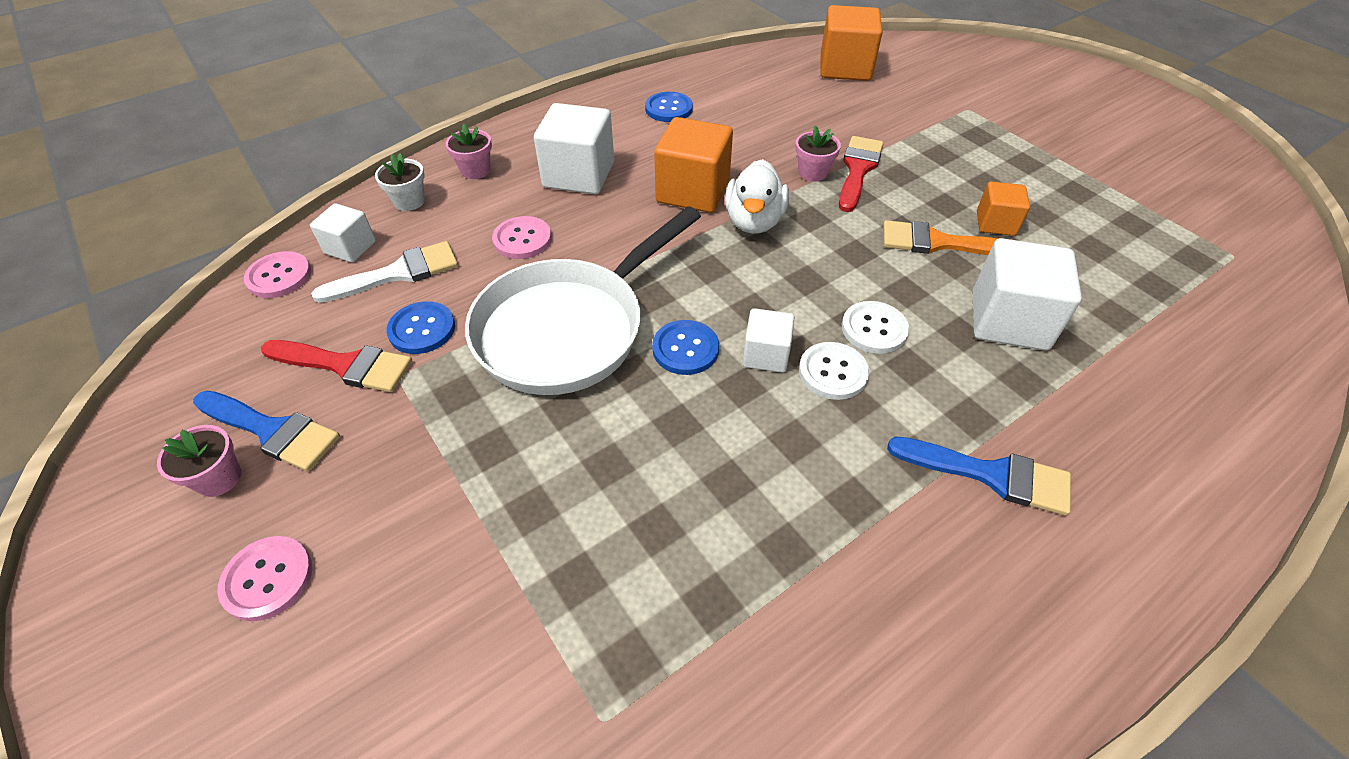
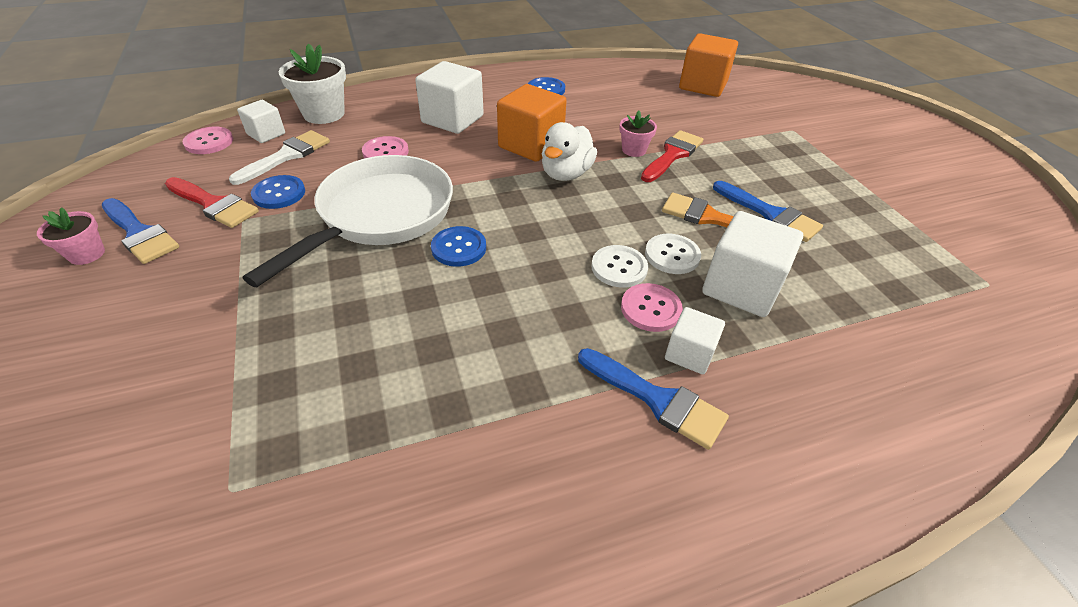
camera: 15 degrees right, 5 degrees down
(268, 579) = (72, 325): pink button -> pink button (651, 309)
(398, 273) = (287, 156): white brush -> white brush turned 45 degrees counterclockwise
(409, 201) = (324, 114): white flower pot -> white flower pot, size x1.76
(475, 170) = (381, 103): pink flower pot -> none
(568, 329) = (380, 215): white pan -> white pan turned 150 degrees clockwise
(766, 355) = (519, 266): white cube -> white cube (689, 353)
(833, 372) = (566, 290): white button -> white button (672, 255)
(995, 223) = (770, 214): orange cube -> blue brush

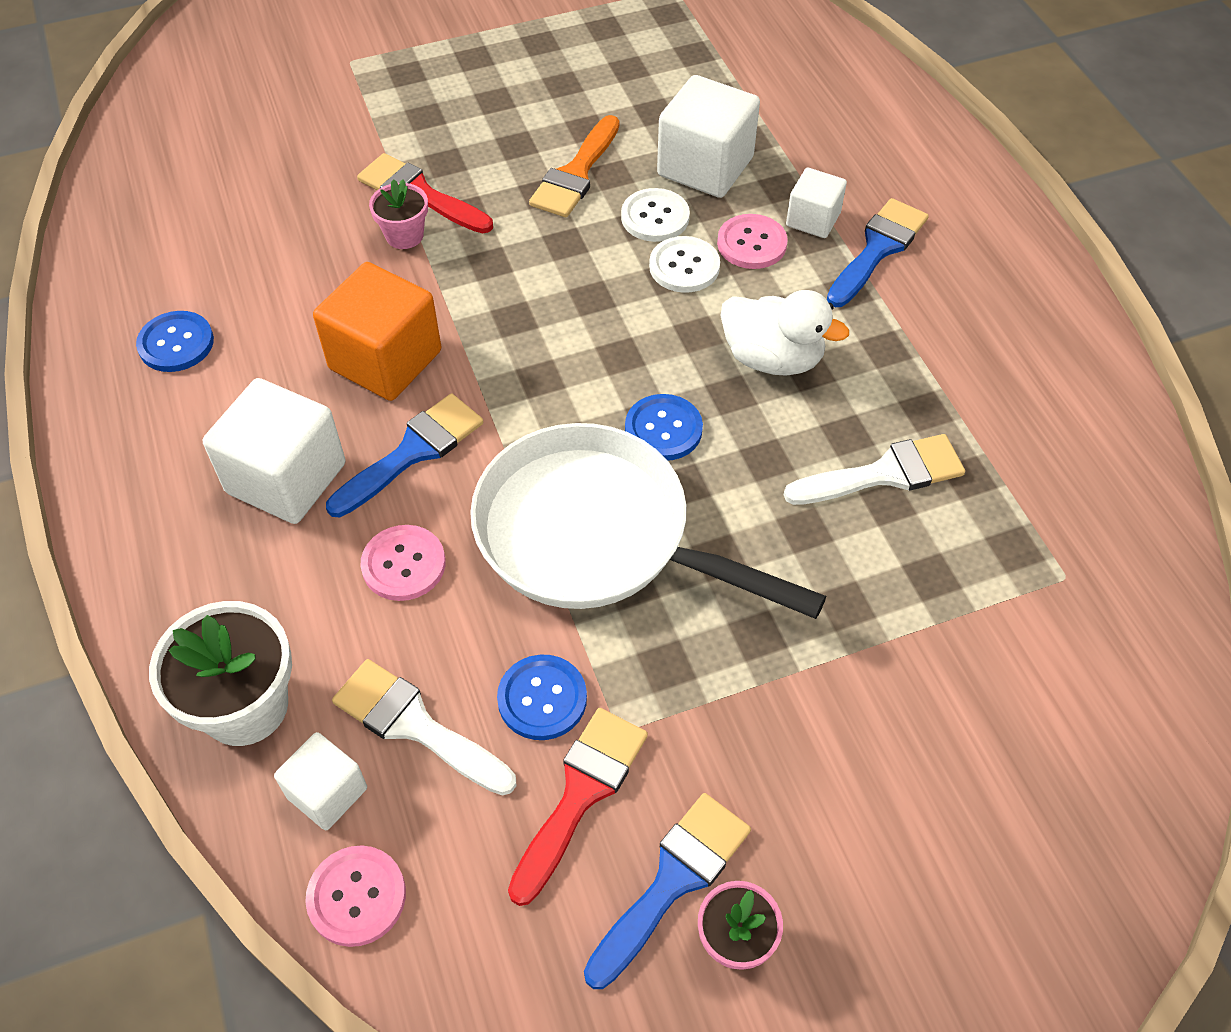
camera: 90 degrees left, 10 degrees up
(387, 368) = (885, 473): none -> white brush
(566, 174) = (473, 315): white duck -> white duck (772, 358)
(703, 85) = (189, 134): orange cube -> none
(770, 214) = (564, 120): blue brush -> blue brush (413, 452)

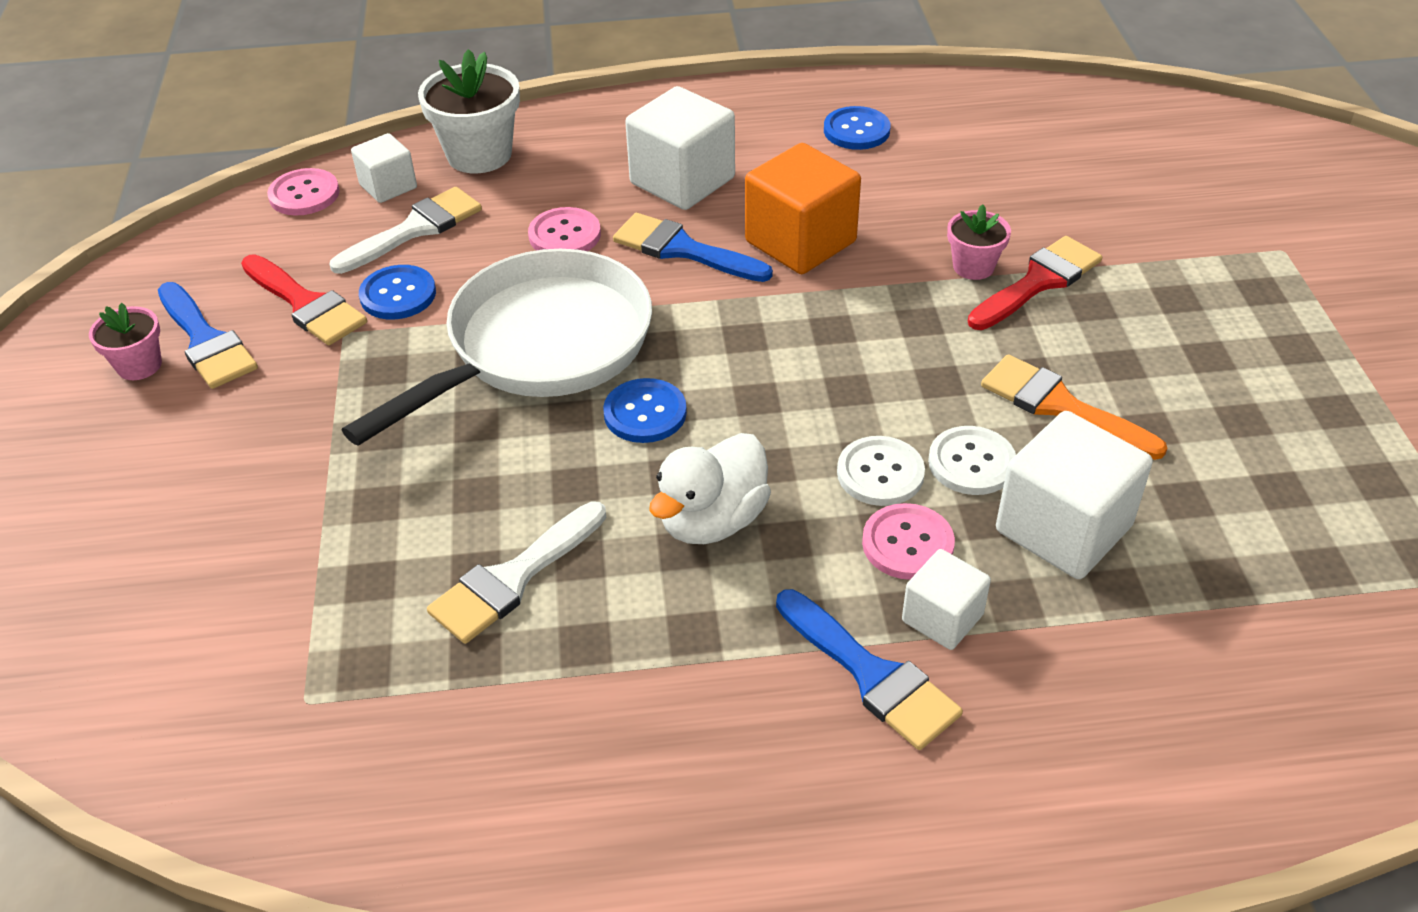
camera: 105 degrees right, 10 degrees down
(413, 452) = (682, 249): blue brush -> blue brush turned 150 degrees clockwise
(885, 473) = (513, 578): white brush -> white brush turned 45 degrees clockwise

